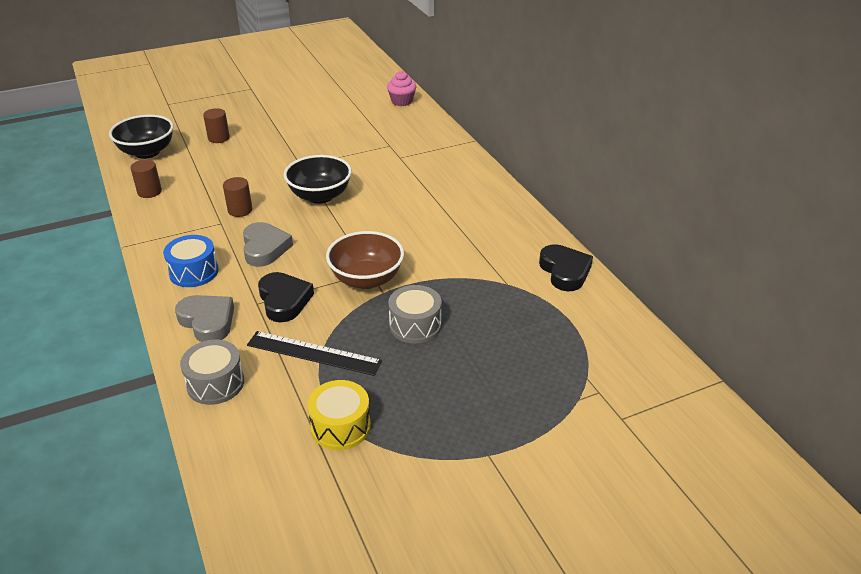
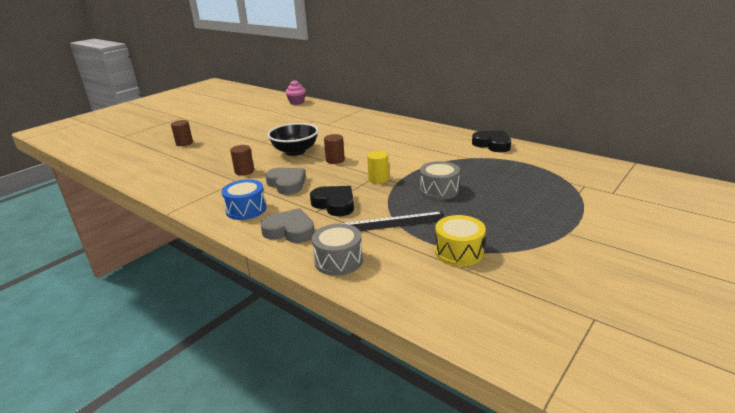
camera: 25 degrees left, 10 degrees down
(147, 152) = (132, 162): black bowl -> none
(149, 192) = (158, 180): brown cylinder -> brown cylinder (335, 160)
(366, 279) = (378, 179): brown bowl -> yellow cylinder

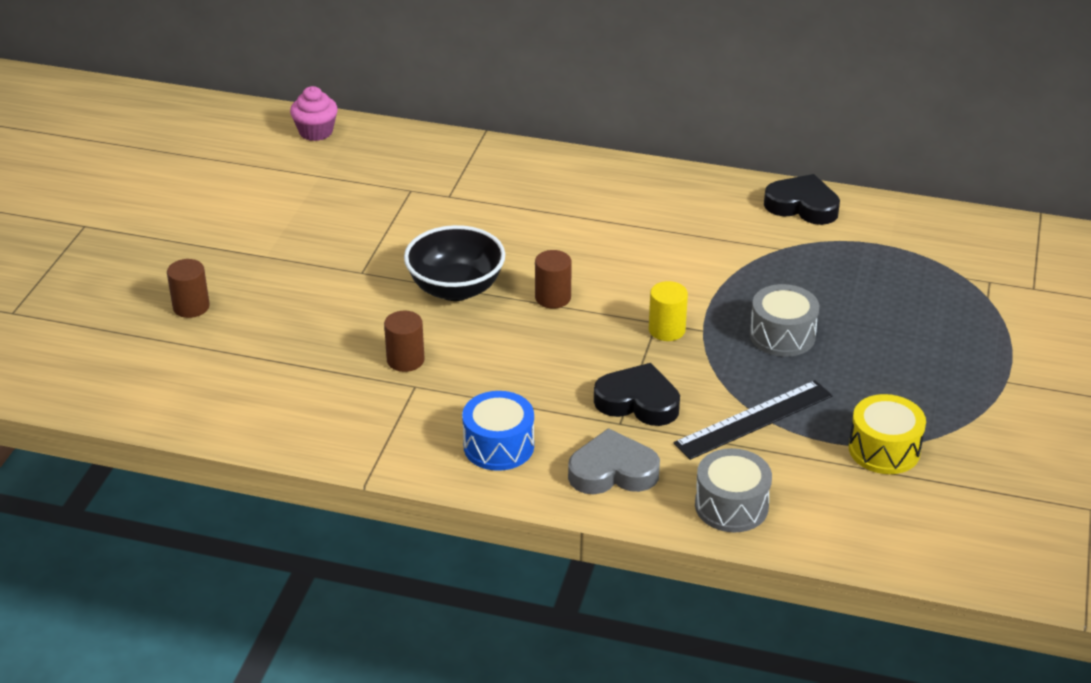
camera: 25 degrees left, 10 degrees up
(287, 184) = (516, 374): grey heart -> none

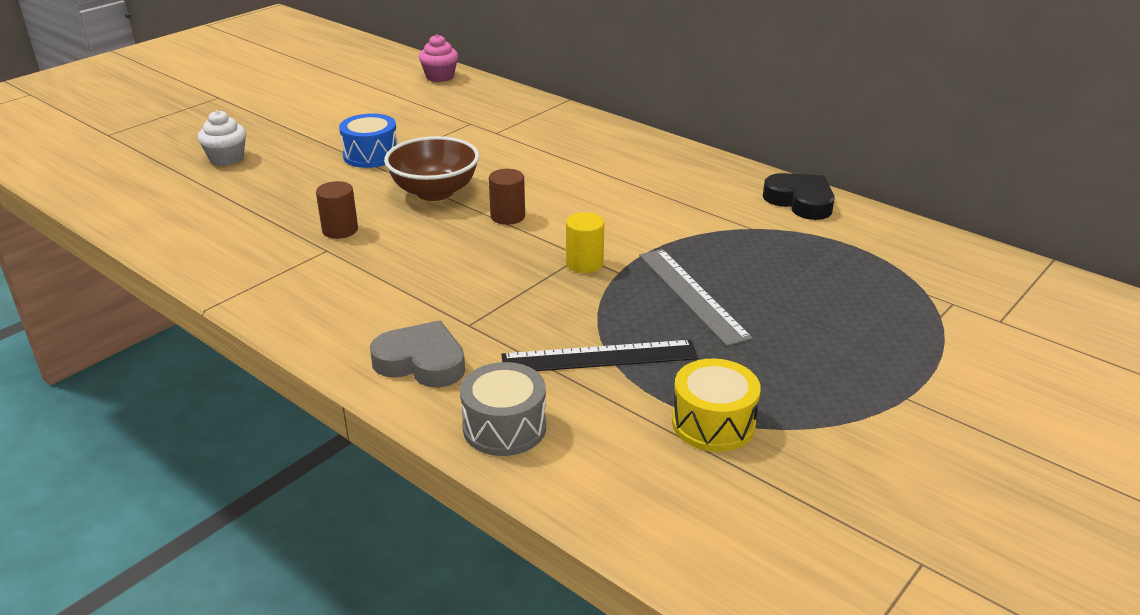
camera: 25 degrees right, 5 degrees down
(191, 307) = (226, 158): brown cylinder -> white cupcake
(456, 289) = (434, 192): black bowl -> brown bowl
(498, 446) = (344, 312): blue drum -> blue drum (371, 155)
(638, 402) = (502, 312): black heart -> none
(782, 335) = (692, 295): grey drum -> grey ruler

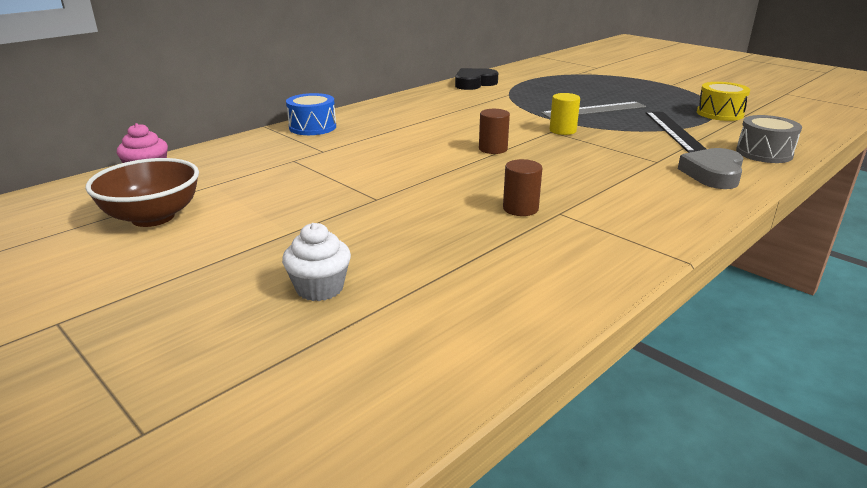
camera: 85 degrees left, 5 degrees down
(371, 155) = (351, 201): blue drum -> blue drum (312, 127)
(434, 192) = (444, 173): brown bowl -> brown bowl (153, 217)

